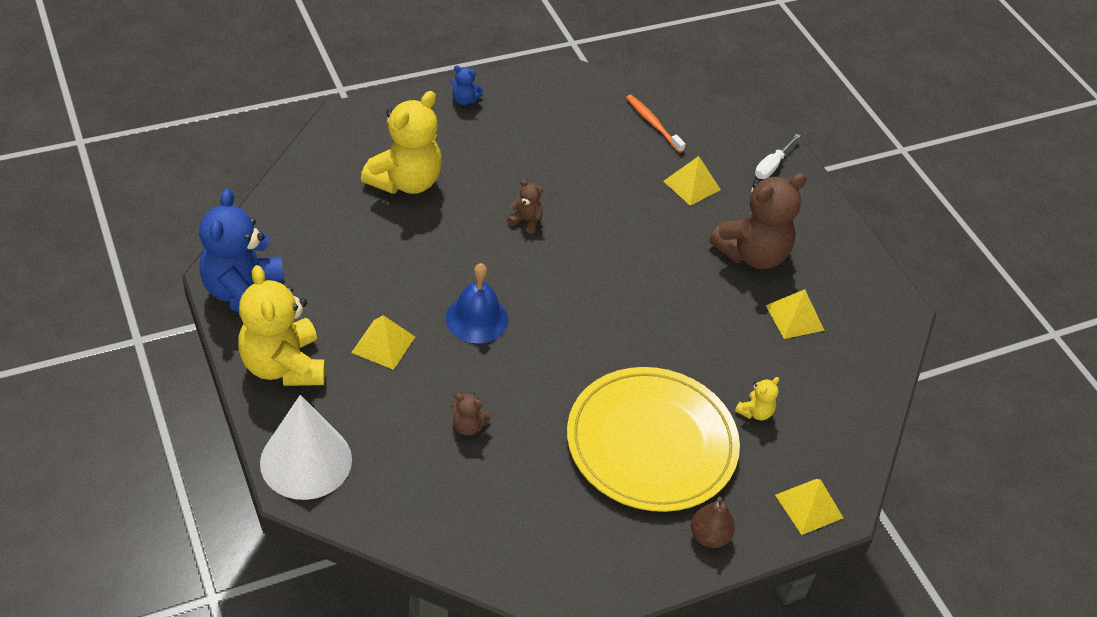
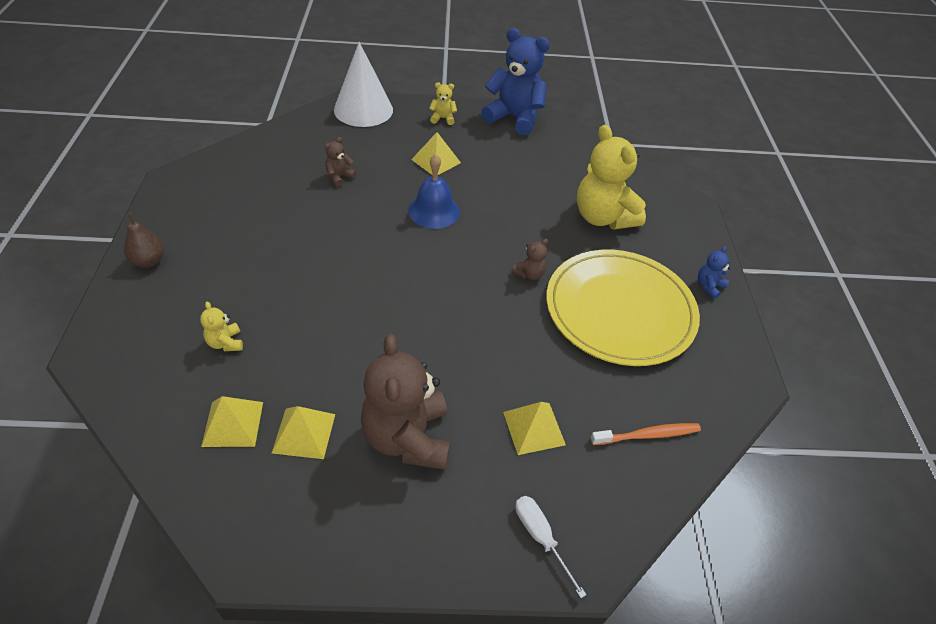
camera: 115 degrees right, 0 degrees up
(283, 366) = (443, 118): yellow teddy bear -> yellow teddy bear, size x0.43
(651, 443) = (252, 262): yellow plate -> yellow plate (620, 310)
(809, 506) = (112, 334): yellow pyramid -> yellow pyramid (232, 423)

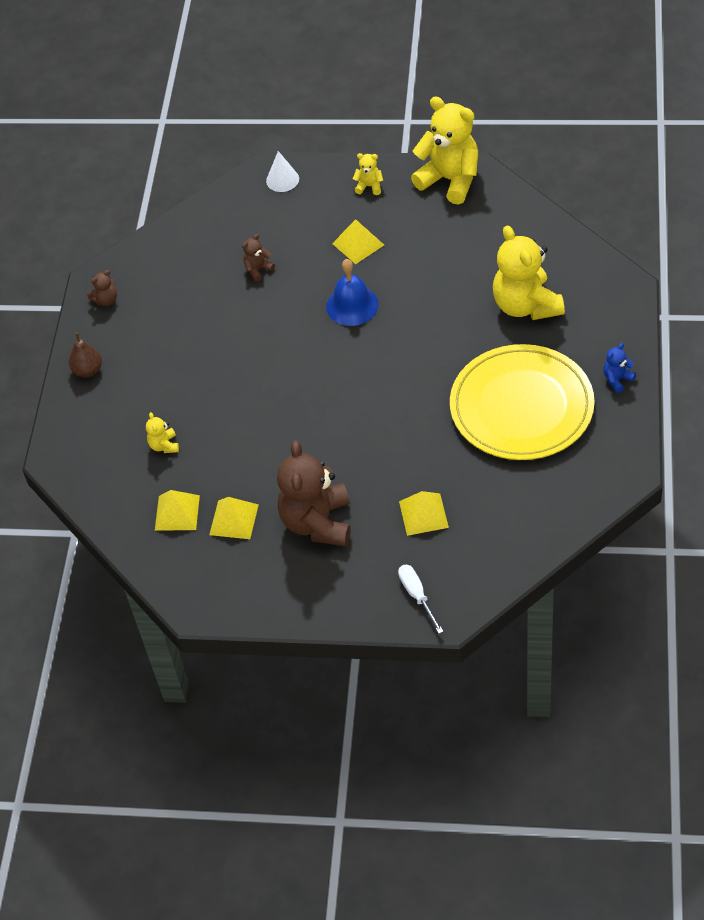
camera: 15 degrees right, 5 degrees up
(363, 109) = (282, 179): white cone -> white cone, size x0.51
(514, 118) = (450, 180): blue teddy bear -> yellow teddy bear
(529, 274) = (440, 372): brown teddy bear -> brown teddy bear (106, 300)
(647, 435) = (520, 519): orange toothbrush -> none

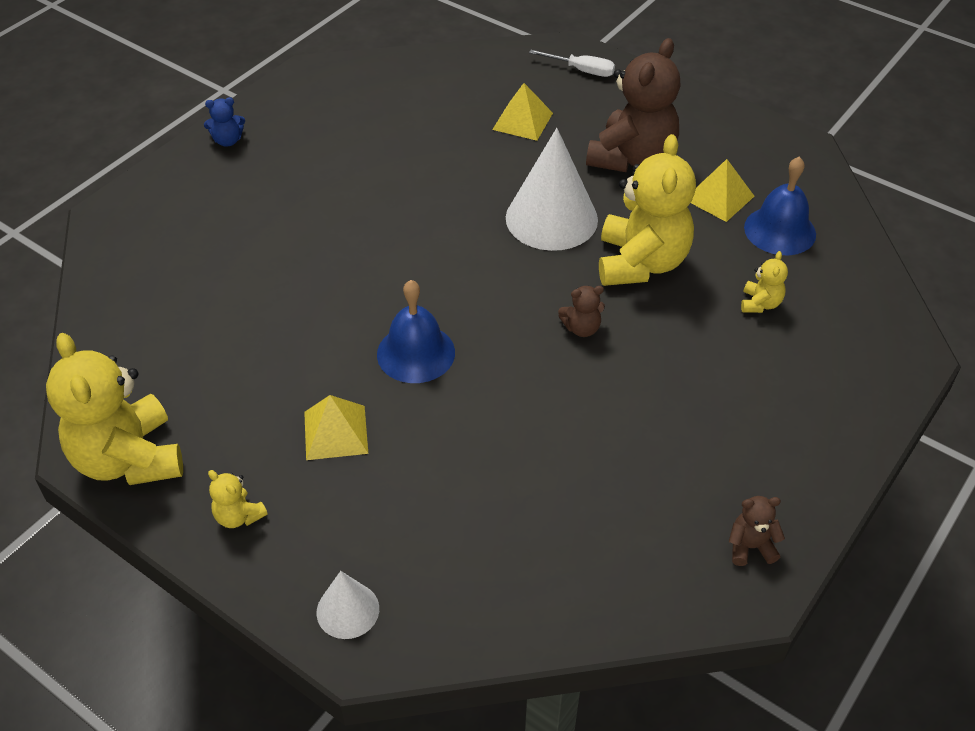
camera: 155 degrees left, 5 degrees down
(88, 370) = (823, 448): brown pear -> none
(177, 512) = (780, 230): yellow pyramid -> blue bell
(258, 269) = (497, 471): brown teddy bear -> brown teddy bear (581, 328)
(339, 438) = (551, 218): none -> white cone
(417, 595) = (581, 70): white screwdriver -> white screwdriver turned 75 degrees counterclockwise
(521, 406) = (341, 161): yellow plate -> none
(526, 305) = (227, 250): yellow teddy bear -> yellow teddy bear (641, 263)

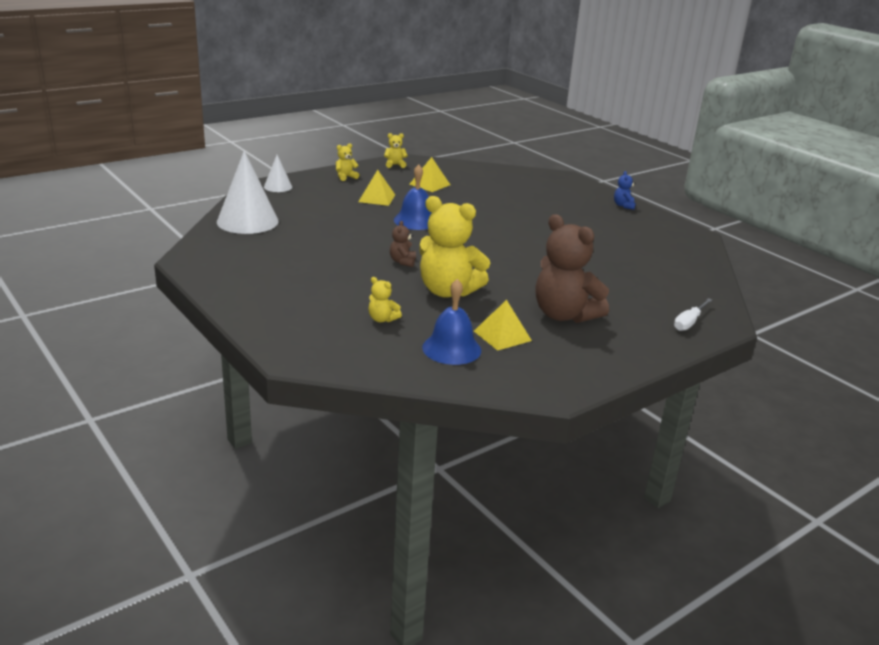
camera: 105 degrees right, 20 degrees down
(129, 459) = (395, 165): yellow teddy bear -> yellow teddy bear, size x0.43
(522, 121) = (623, 287): yellow pyramid -> yellow pyramid (429, 184)
(551, 218) = (508, 274): white cone -> white cone (247, 221)
(750, 547) = (212, 266): brown teddy bear -> none

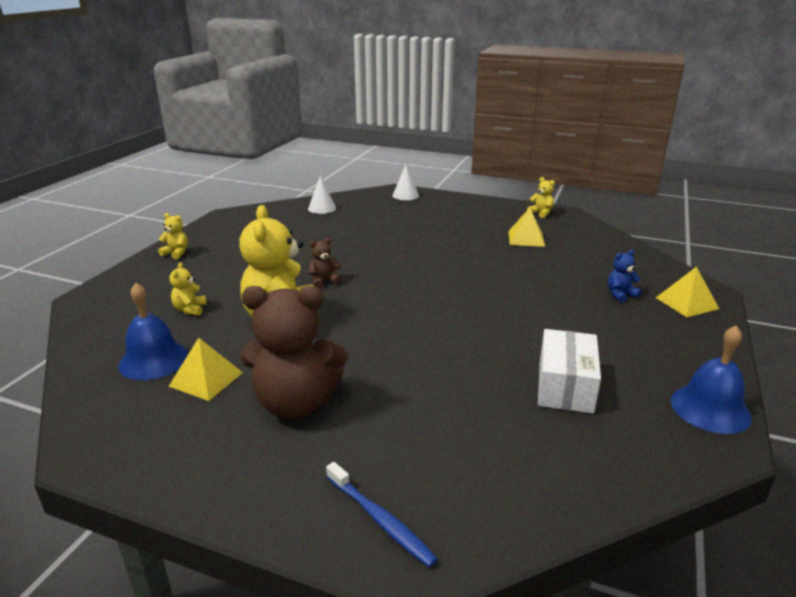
camera: 60 degrees right, 0 degrees up
(247, 221) = (322, 208): white cone -> white cone, size x0.51
(345, 177) = (472, 207): yellow teddy bear -> yellow teddy bear (176, 253)
(377, 198) = (449, 230): yellow pyramid -> yellow pyramid (687, 303)
(416, 221) = (427, 259): blue bell -> blue bell (710, 408)
(564, 315) = (296, 403): brown teddy bear -> brown teddy bear turned 105 degrees counterclockwise
(620, 244) = (565, 386): none -> white box
(623, 206) = (700, 354): blue teddy bear -> blue teddy bear (620, 294)
(689, 322) = (380, 519): white screwdriver -> blue toothbrush

